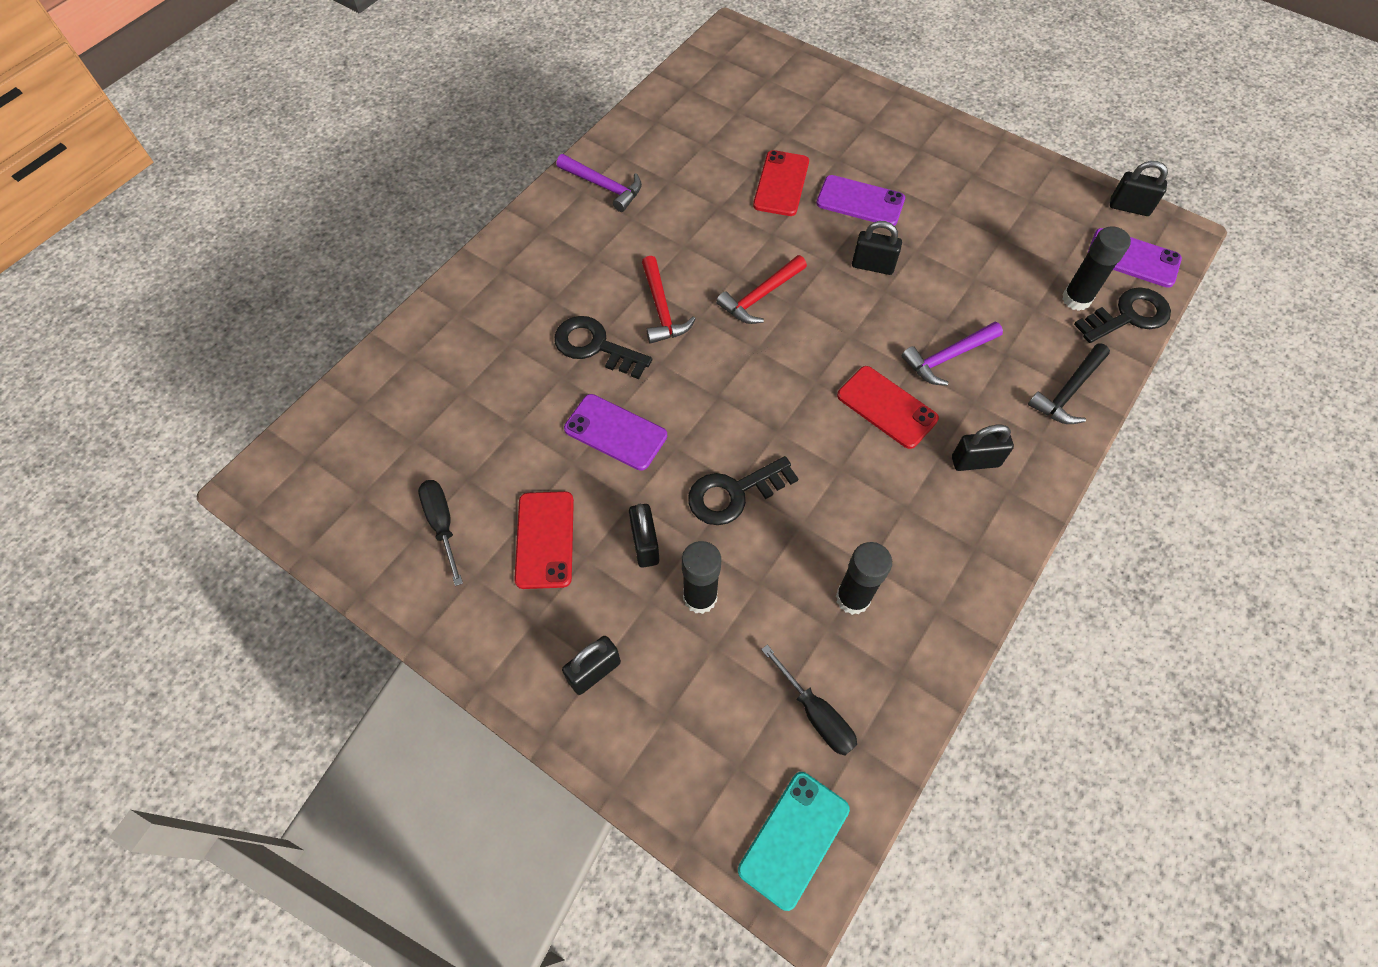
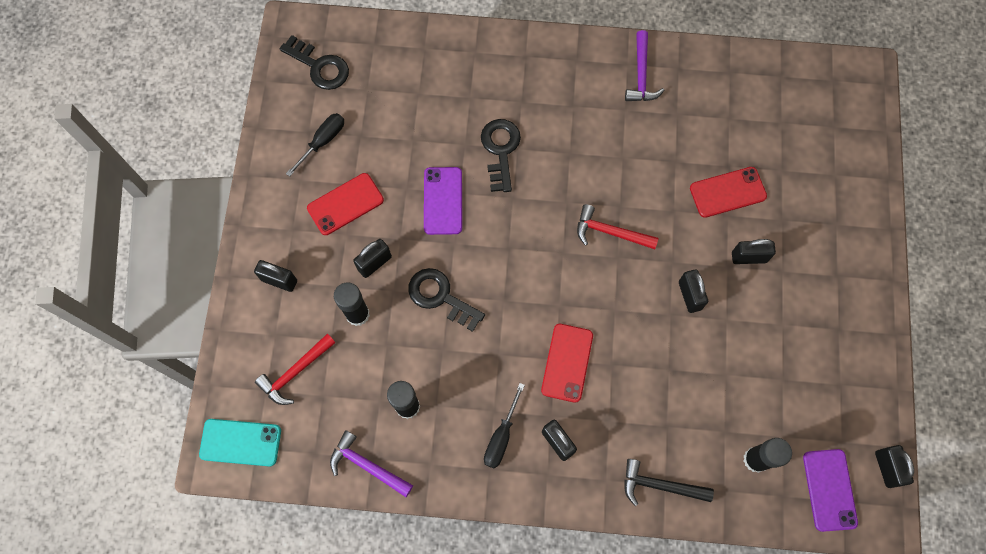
camera: 60 degrees right, 10 degrees up
(661, 309) = (557, 174): red hammer -> red hammer (295, 372)
(816, 714) = (319, 420): black screwdriver -> black screwdriver (501, 437)
(860, 201) = (748, 257): purple phone -> black padlock
(947, 357) = (637, 386): purple hammer -> purple hammer (367, 465)
(1128, 316) = (764, 506): black key -> black key (319, 66)

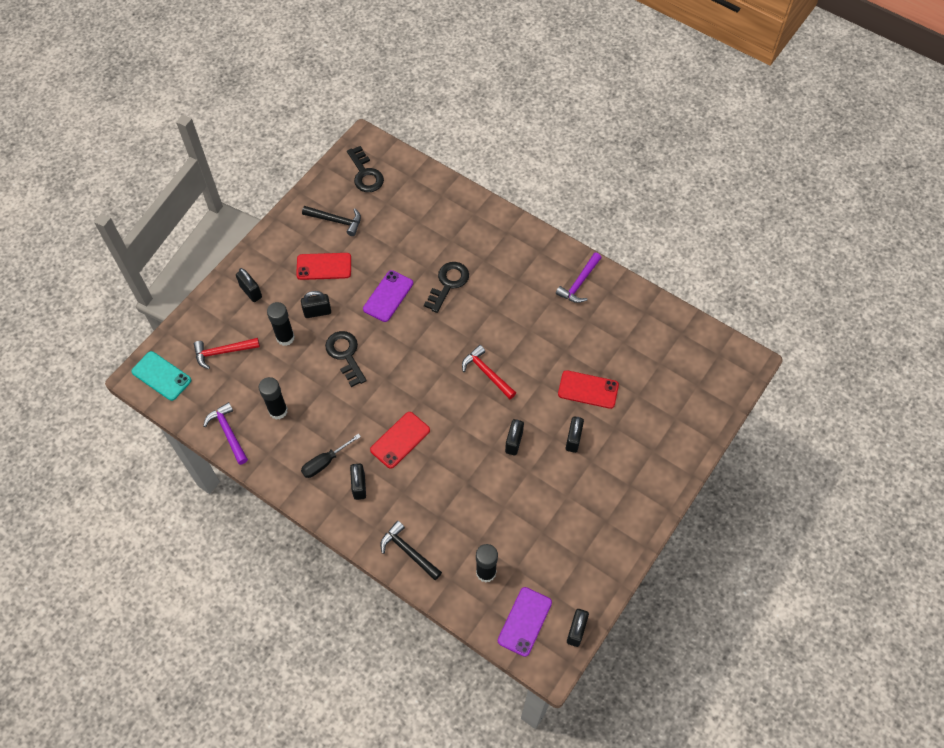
camera: 30 degrees right, 10 degrees down
(323, 141) = (336, 221): black screwdriver -> black hammer
(748, 257) = (573, 439): black padlock -> black padlock turned 75 degrees clockwise

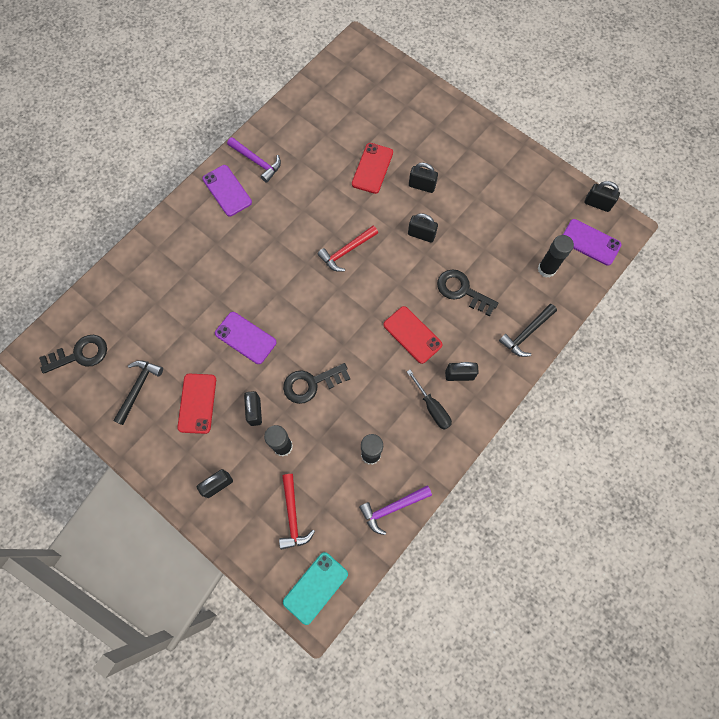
camera: 85 degrees left, 10 degrees up
(448, 284) = (239, 278): black key -> black key (462, 291)
(542, 261) = (227, 190): none -> purple phone

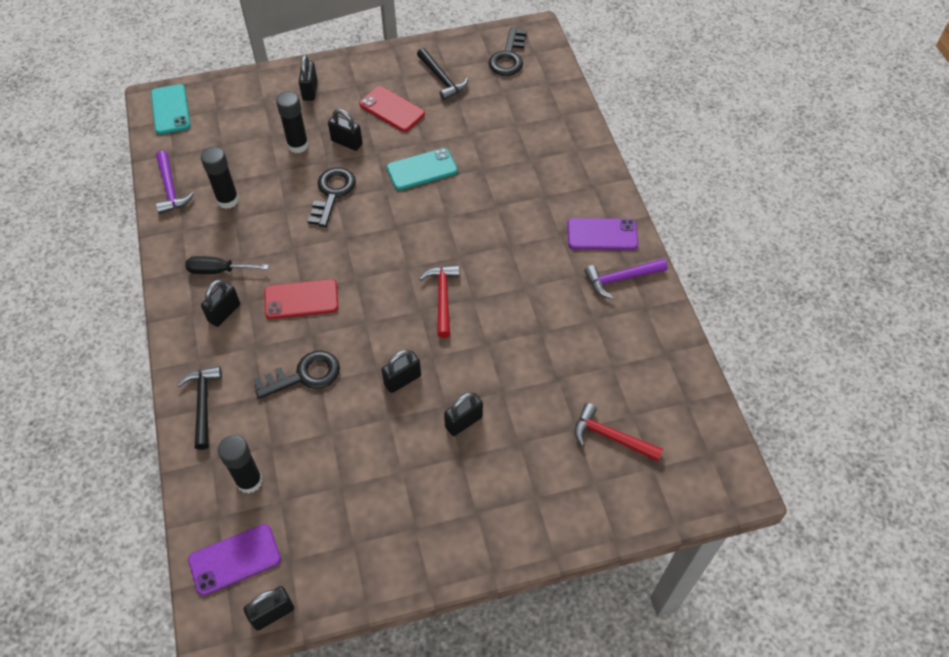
camera: 125 degrees right, 15 degrees down
(245, 338) = (422, 169): purple phone -> turquoise phone
(293, 516) = (236, 123): red hammer -> red hammer (610, 437)
(372, 168) = (527, 385): red phone -> none
(392, 508) = (170, 189): purple hammer -> purple hammer turned 150 degrees clockwise

